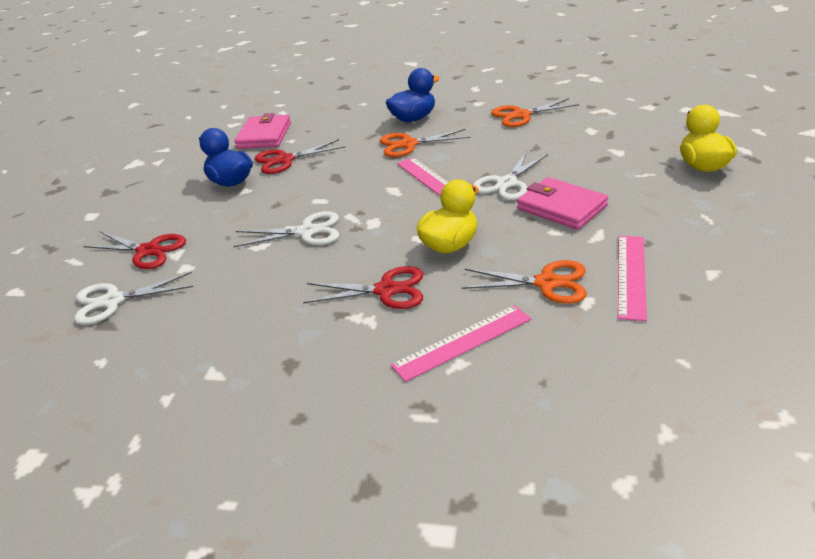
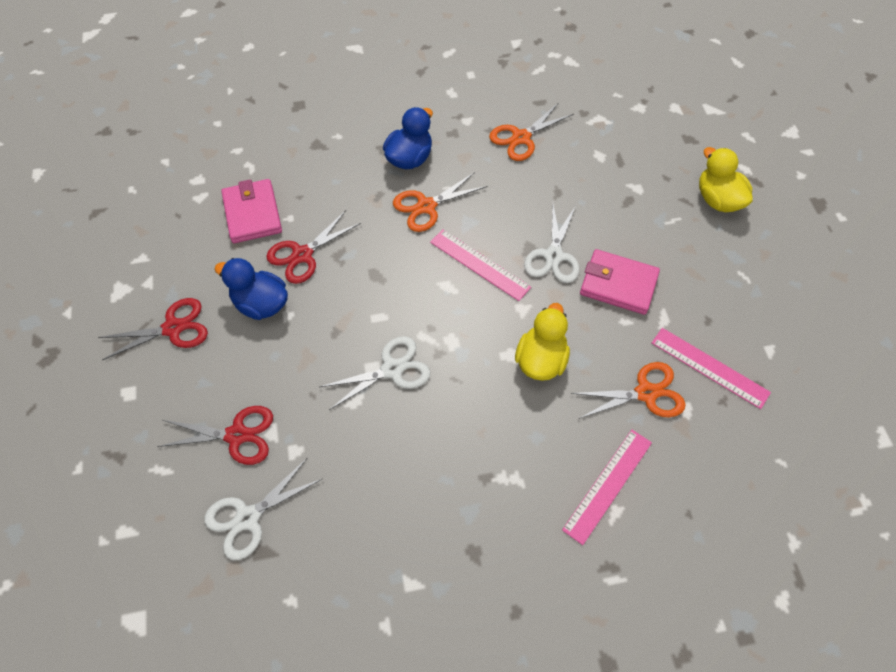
camera: 25 degrees left, 25 degrees up
(386, 290) = (512, 436): red scissors -> red scissors (173, 328)
(631, 275) = (709, 367): pink ruler -> pink ruler turned 45 degrees counterclockwise

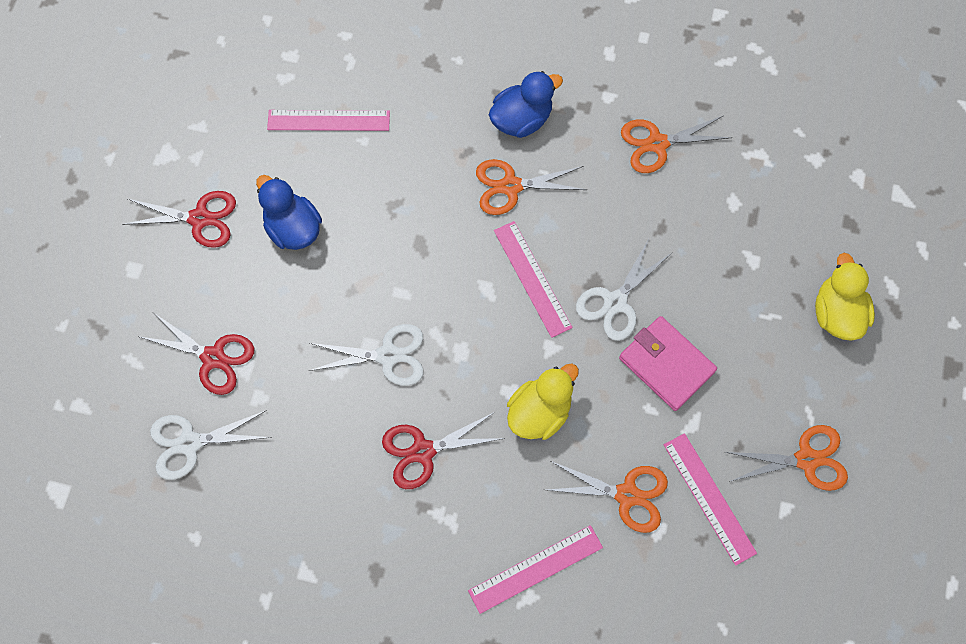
camera: 25 degrees right, 10 degrees up
(252, 214) = (328, 120): pink wallet -> pink ruler
(302, 255) = (358, 190): red scissors -> red scissors (423, 451)
(762, 308) = (806, 460): none -> orange scissors

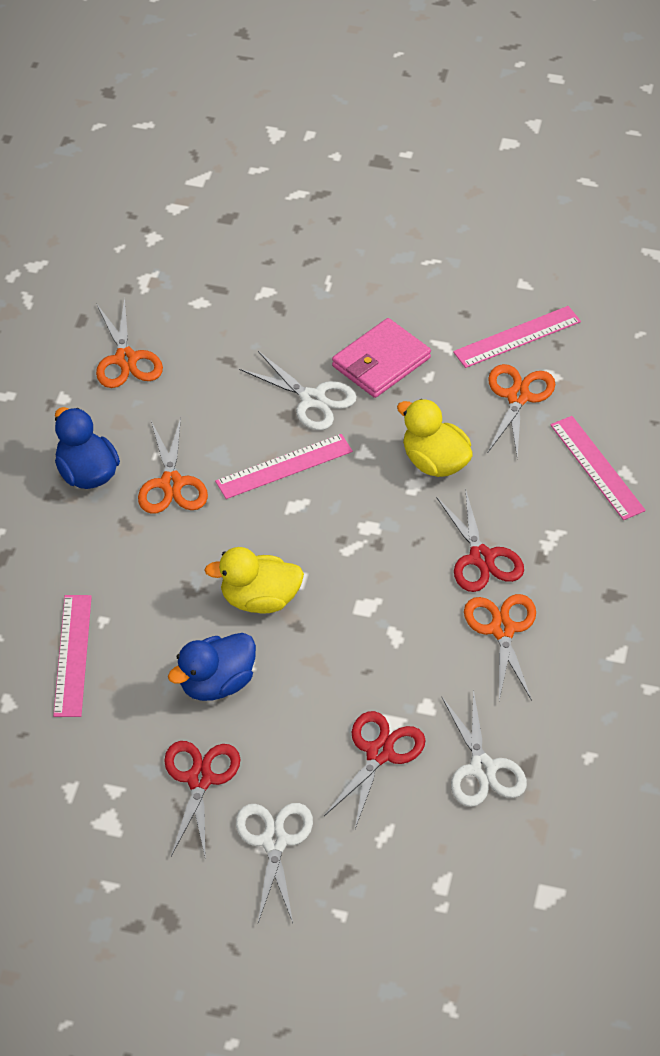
camera: 90 degrees left, 20 degrees down
(388, 356) = (375, 590): white scissors -> white scissors (274, 842)
(806, 460) = (475, 266): orange scissors -> orange scissors (502, 630)
(836, 313) = (325, 235): yellow duck -> yellow duck (259, 600)

